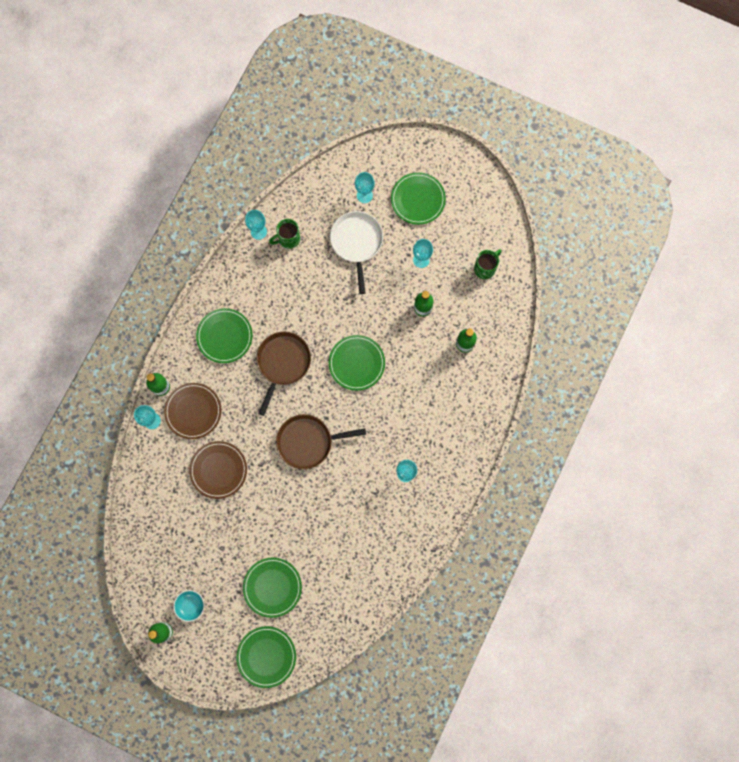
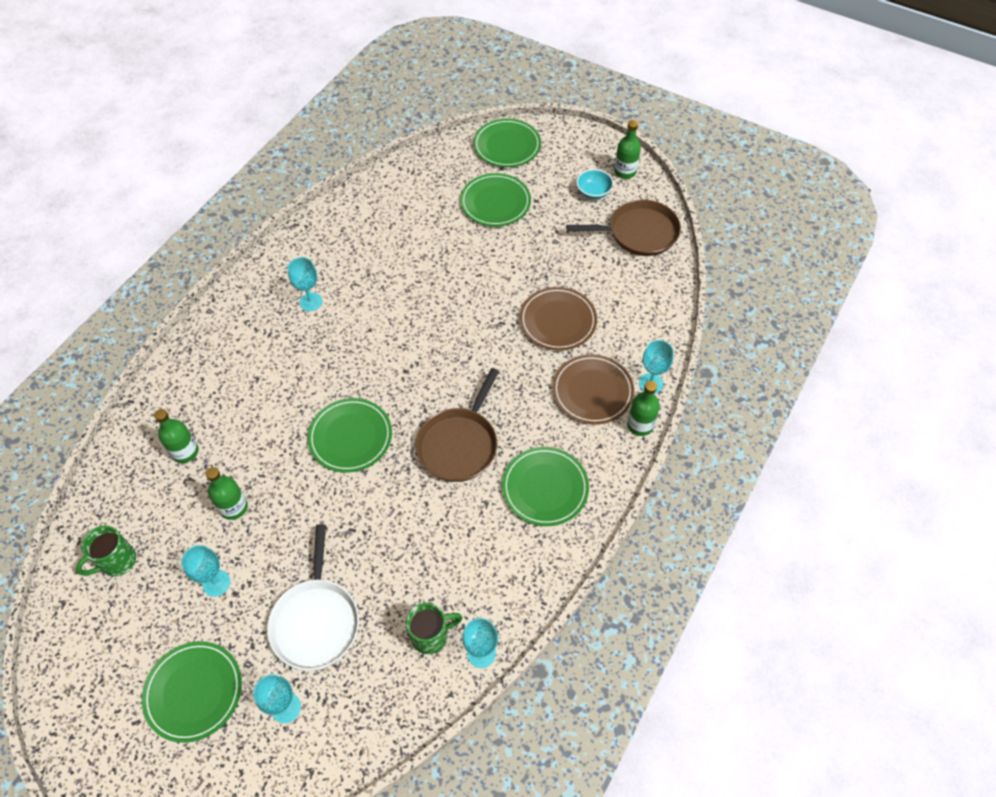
camera: 175 degrees left, 20 degrees down
(308, 442) = (434, 344): brown pan -> brown pan (639, 233)

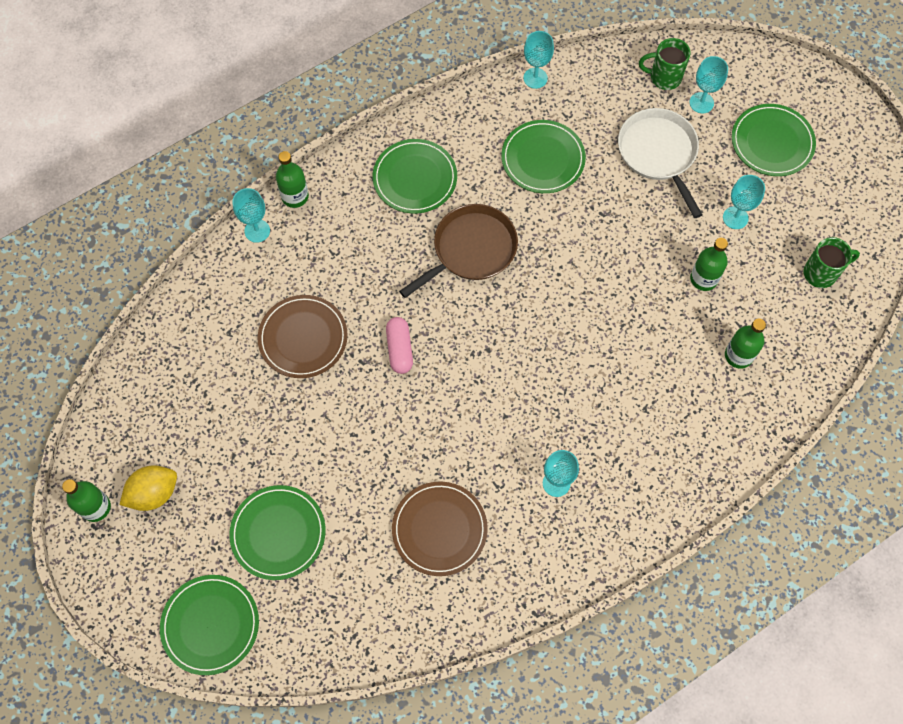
camera: 155 degrees left, 10 degrees up
(316, 621) = (658, 153): white pan -> white pan turned 45 degrees counterclockwise
(350, 437) = (571, 301): green plate -> green plate (543, 159)
(431, 635) = (569, 105): green mug -> green mug (664, 77)
(477, 343) = (399, 349): none -> pink capsule
(592, 391) = (317, 247): brown plate -> brown plate (439, 529)
(593, 192) = (154, 493): turquoise bowl -> yellow lemon
(639, 233) = (144, 409): brown pan -> none

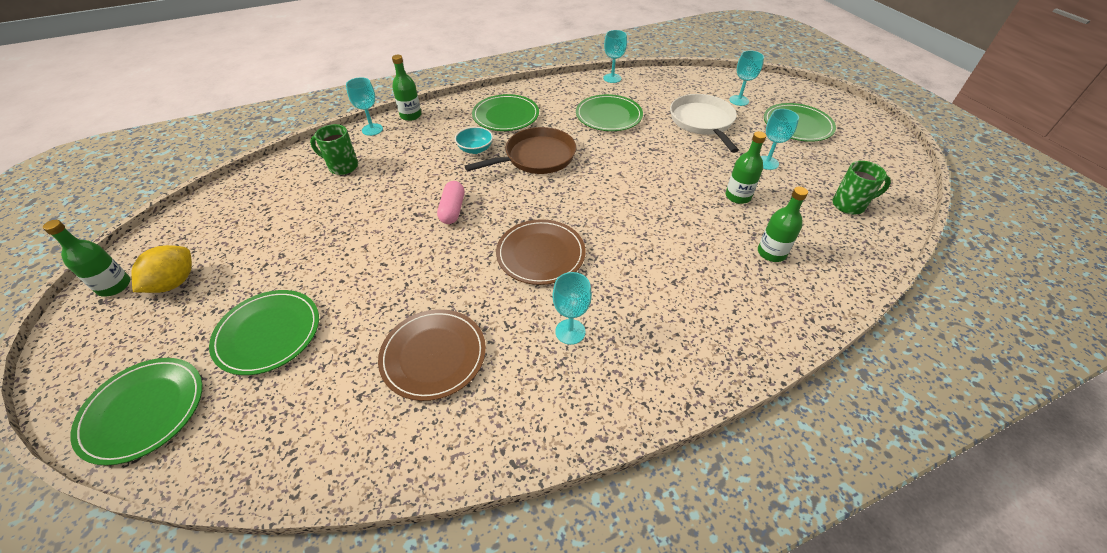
camera: 10 degrees right, 20 degrees down
(154, 493) = (174, 283): yellow lemon -> yellow lemon turned 45 degrees counterclockwise
(303, 338) = (373, 193): brown plate -> brown plate (540, 254)
(395, 247) = (475, 149): none -> turquoise bowl
(664, 77) = (710, 86): green mug -> green mug (342, 166)

